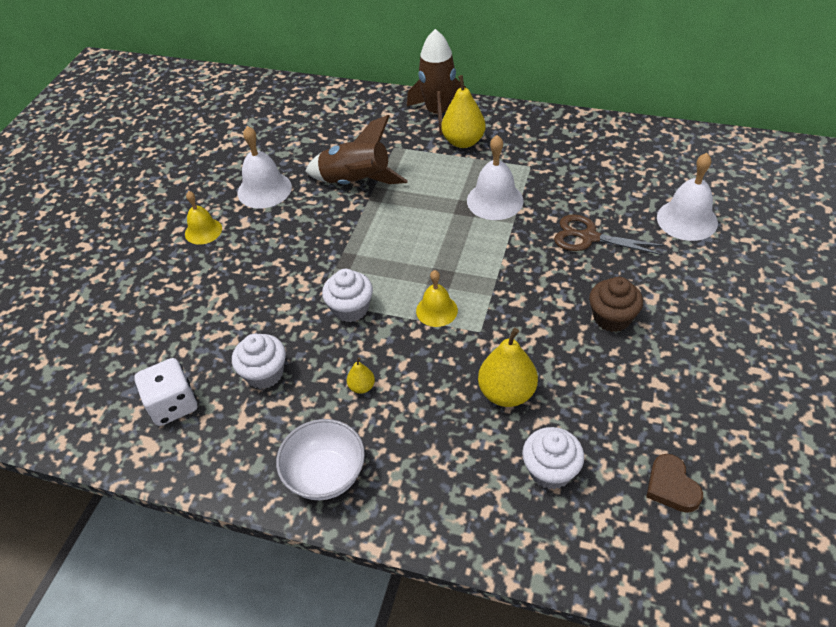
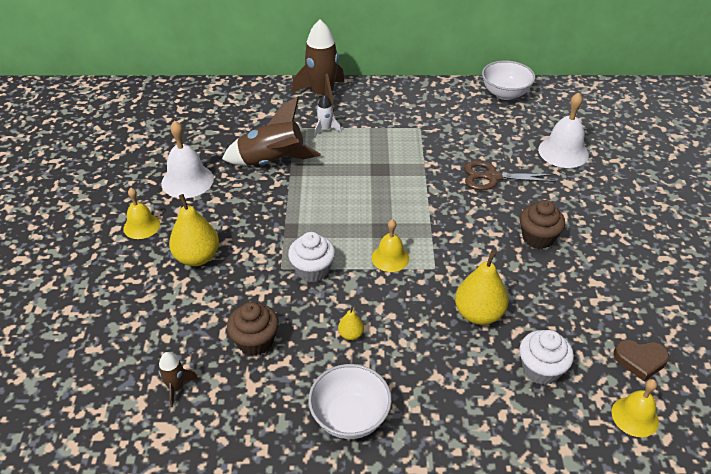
camera: 20 degrees left, 5 degrees down
(173, 405) = (176, 387): white dice -> brown rocket
(264, 373) = (255, 341): white cupcake -> brown cupcake
(426, 153) = (325, 129): none -> white rocket
(463, 141) = (354, 115): yellow pear -> yellow pear (197, 257)
(495, 200) = (402, 159): white bell -> none
(636, 550) = (635, 416): none -> yellow bell
(646, 139) = (505, 94): none -> white bowl
(671, 486) = (640, 360): brown heart -> brown heart turned 45 degrees counterclockwise

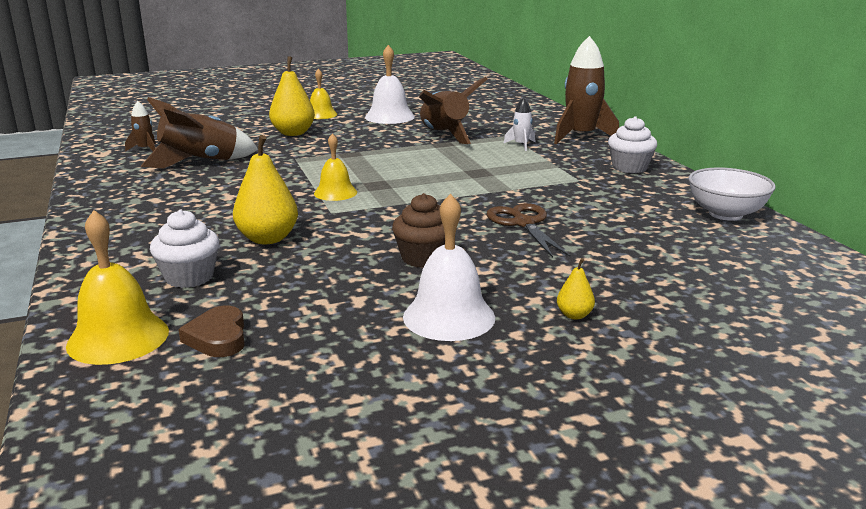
camera: 70 degrees right, 20 degrees down
(255, 341) = (200, 162): brown cupcake -> brown rocket
(312, 270) = (299, 168): white cupcake -> white cupcake (629, 167)
(350, 417) = (115, 203): white bowl -> none
(351, 334) = (218, 191): yellow pear -> yellow pear (574, 315)
(563, 152) = (635, 260): white bell -> white bell (449, 317)
(635, 416) = (118, 338): yellow bell -> yellow bell, size x1.53

